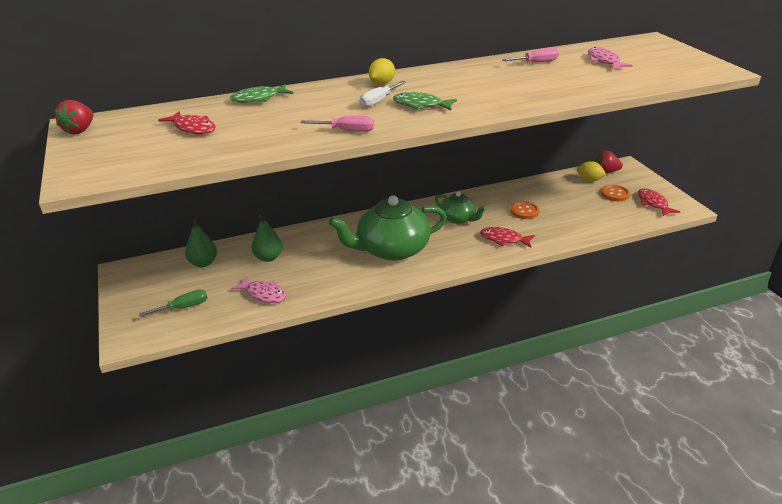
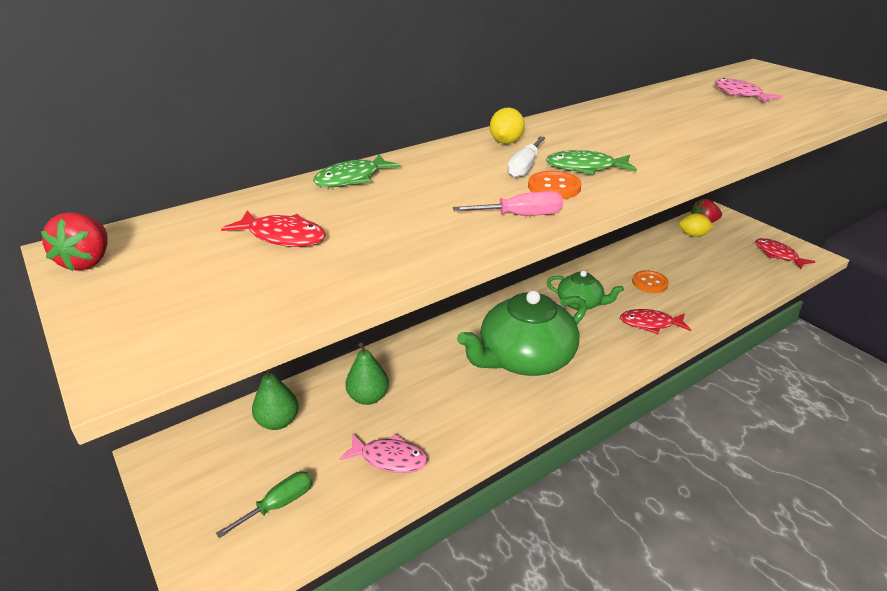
camera: 15 degrees left, 0 degrees up
(536, 62) = (667, 101): pink screwdriver -> none
(615, 194) = (731, 248): orange button -> orange button (554, 187)

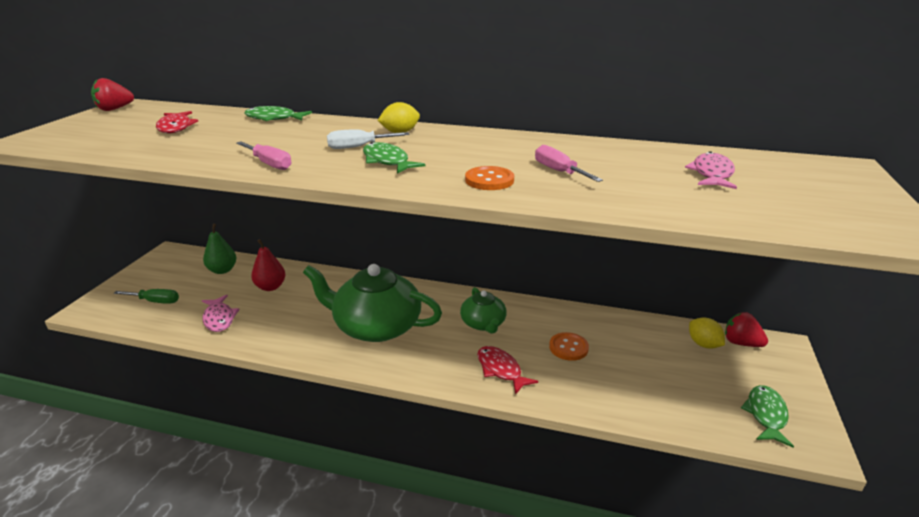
camera: 50 degrees right, 5 degrees down
(368, 397) = (270, 287): green pear -> red pear
(554, 187) = (333, 161): orange button -> orange button (489, 180)
(687, 125) = (559, 171): none -> pink screwdriver
(778, 255) = (766, 415): red fish -> green fish

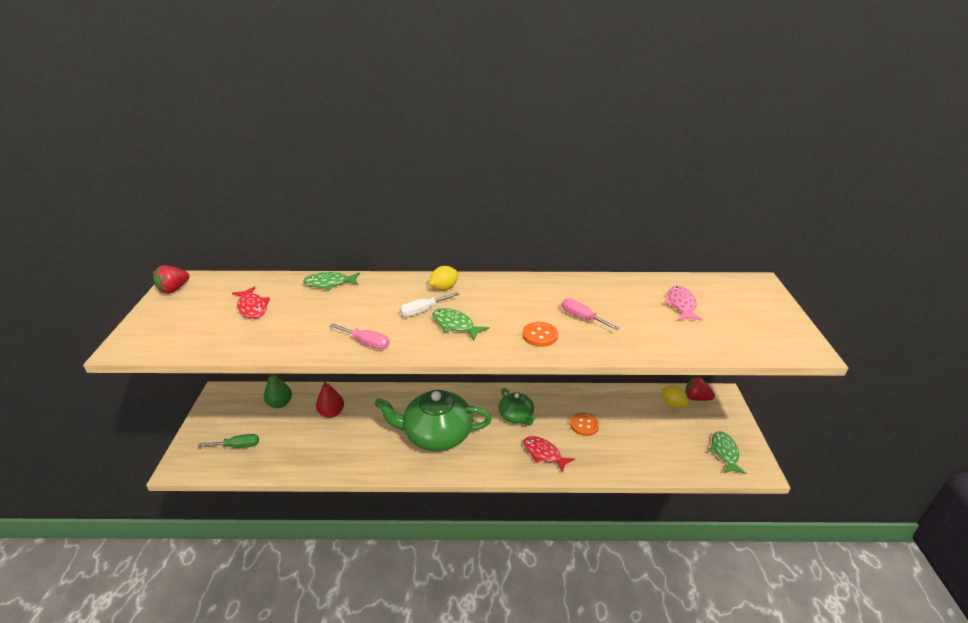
camera: 15 degrees left, 5 degrees up
(219, 318) = (304, 452): pink fish -> none

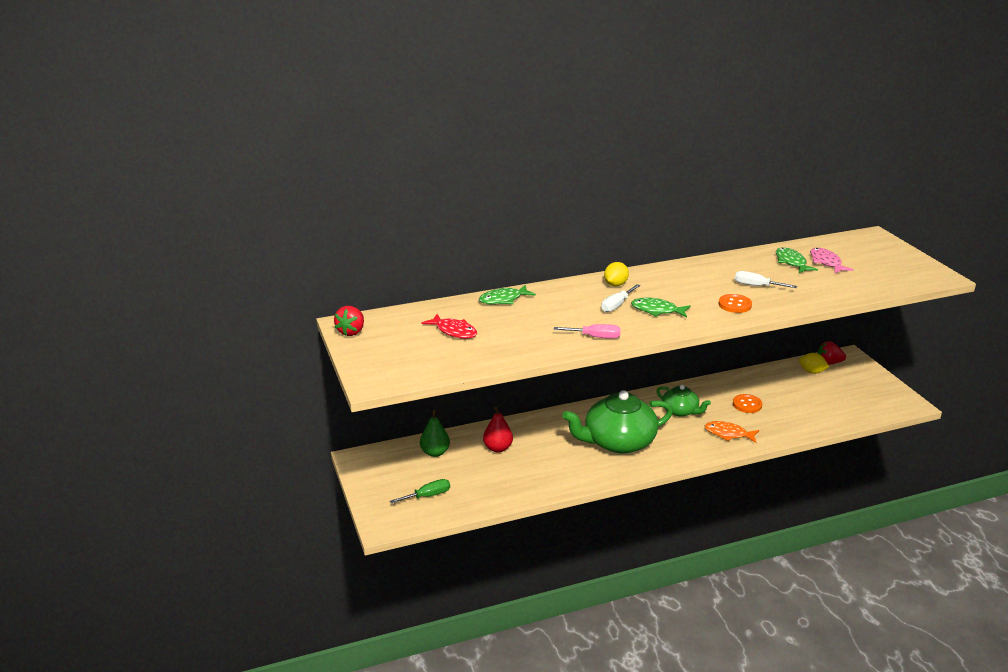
camera: 20 degrees left, 5 degrees down
(544, 454) = (728, 434): red fish -> orange fish
(582, 318) = (756, 286): pink screwdriver -> white screwdriver
(724, 452) = (877, 399): green fish -> green fish (791, 262)

